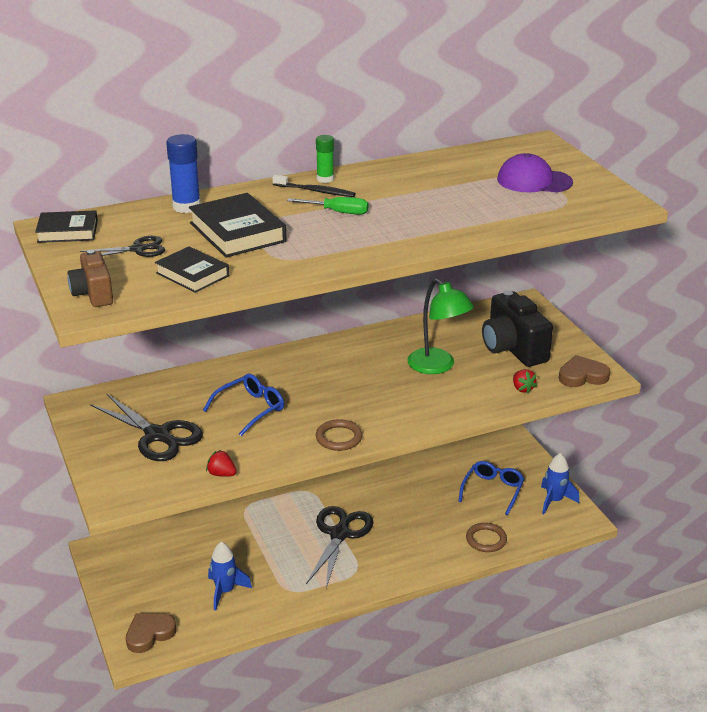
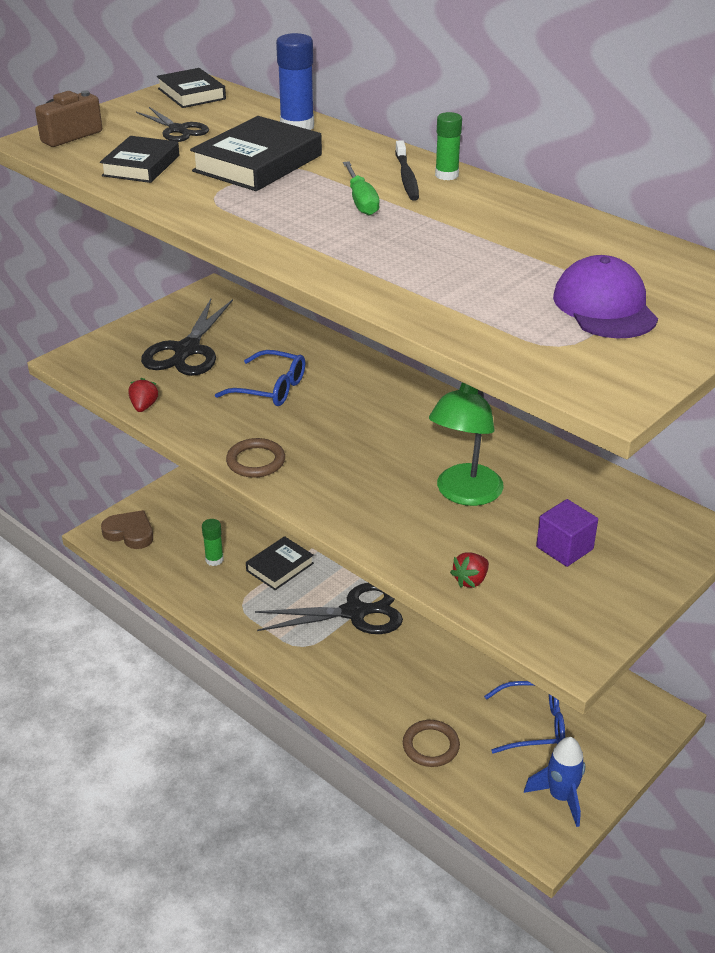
camera: 65 degrees right, 5 degrees up
(225, 591) = (214, 560): blue rocket -> green glue stick
(262, 557) = (280, 567): none -> black book
(513, 349) = (564, 548): black camera -> purple cube
(582, 376) = (551, 632): brown heart -> none

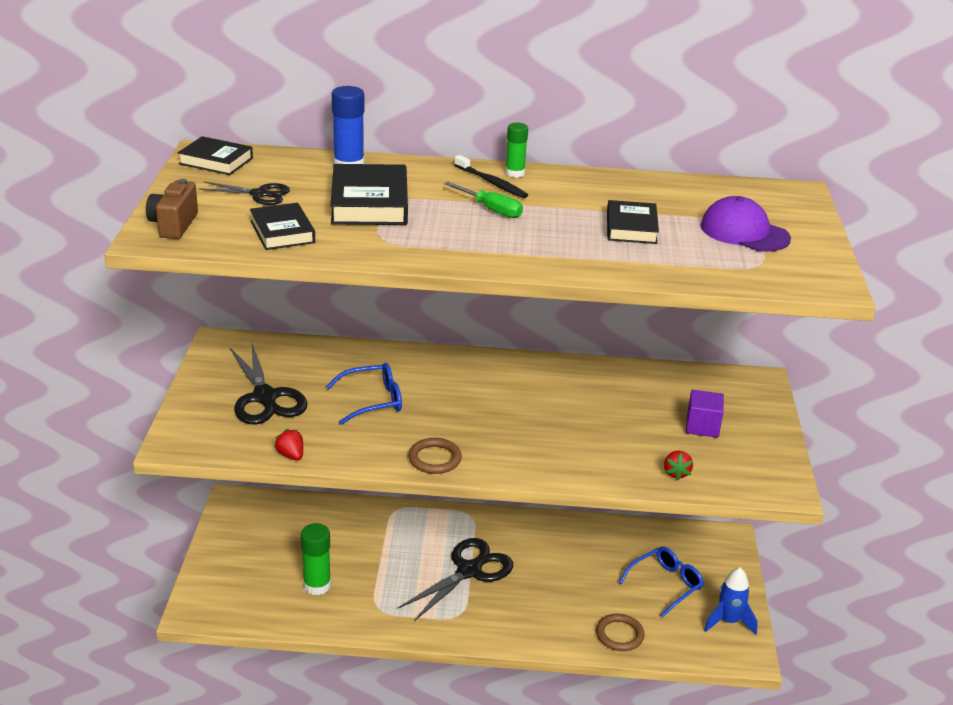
camera: 40 degrees left, 5 degrees down
(130, 533) = (219, 599): brown heart -> none
(214, 560) = (317, 585): green glue stick -> green glue stick, size x1.56
(280, 567) = (376, 565): black book -> black book (631, 227)
(464, 494) = (602, 419): green lamp -> none

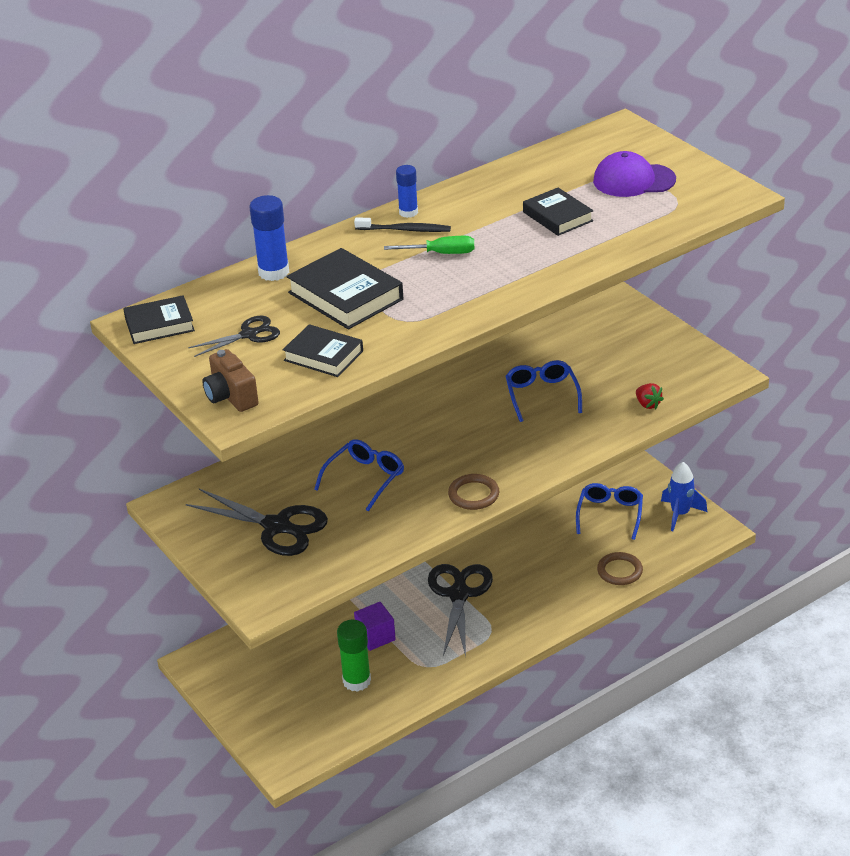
camera: 35 degrees left, 5 degrees up
(291, 455) = (365, 557): red strawberry -> none
(515, 173) = (408, 212): green glue stick -> blue glue stick
(595, 417) = (542, 395): none -> blue glasses
(702, 426) = (622, 359): purple cube -> purple cube (375, 636)

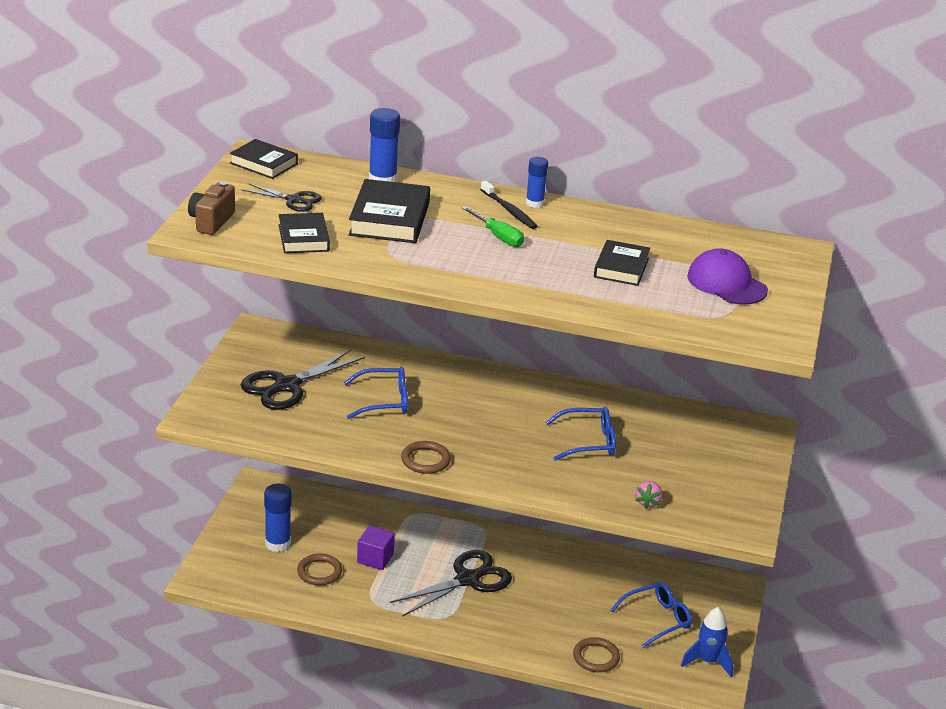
camera: 45 degrees right, 5 degrees down
(278, 527) = (286, 386): black scissors -> black scissors turned 60 degrees clockwise
(291, 689) = (277, 543): none -> blue glue stick
(356, 681) = (319, 572): green glue stick -> brown ring
(542, 395) = (589, 442): blue glasses -> blue glasses turned 45 degrees clockwise
(648, 404) = (647, 502): red strawberry -> pink strawberry

